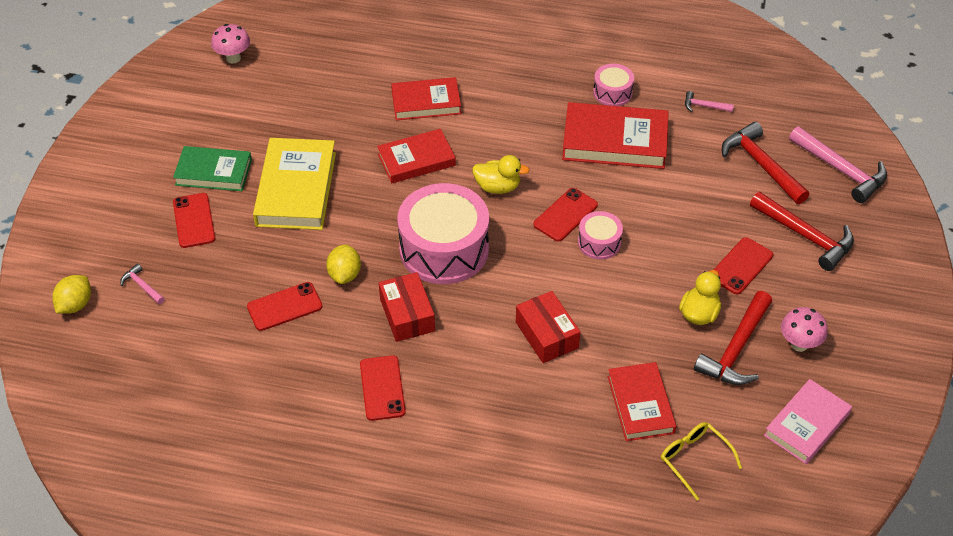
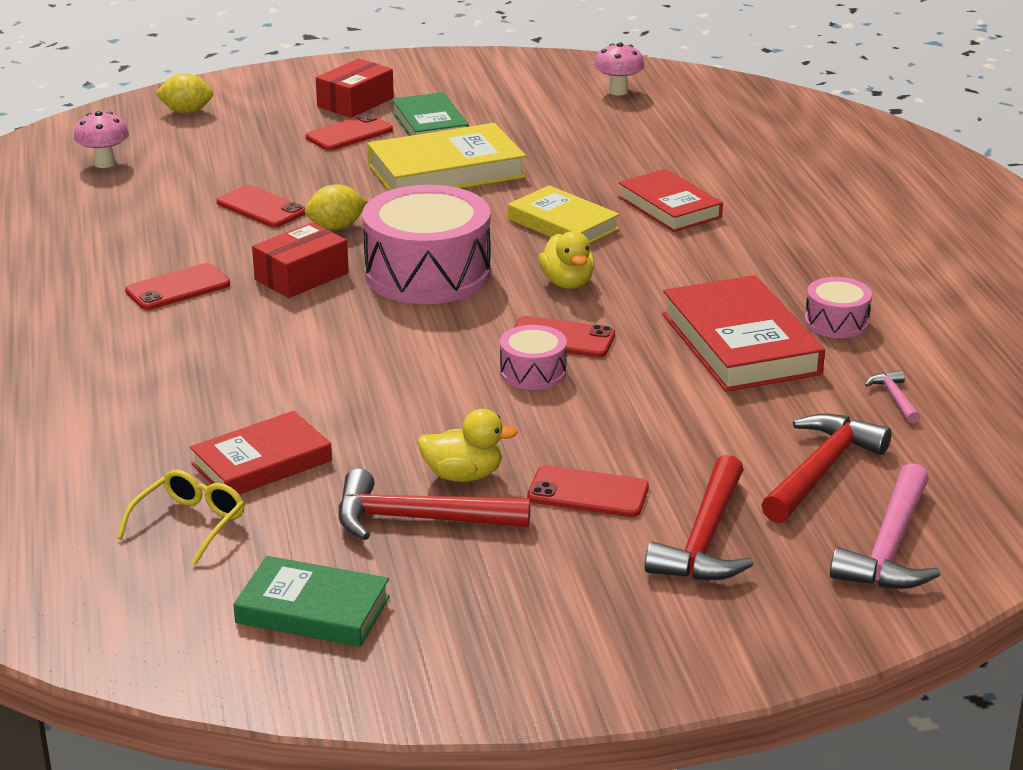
camera: 65 degrees right, 20 degrees down
(142, 286) = (235, 133): pink hammer -> none
(416, 160) = (563, 224): red book -> yellow book
(547, 335) = (336, 370): red box -> red box (355, 102)
(799, 344) = (470, 574): pink mushroom -> pink mushroom (104, 163)
(806, 424) = (313, 610): pink book -> green book

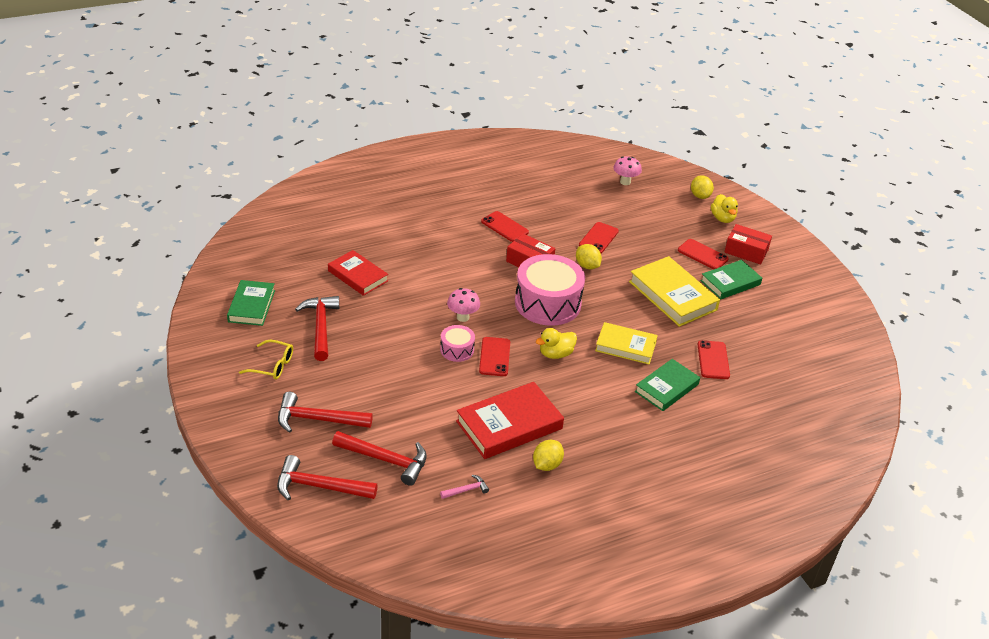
camera: 75 degrees right, 10 degrees up
(190, 524) = (308, 264): yellow glasses -> yellow glasses (272, 365)
(463, 475) = (358, 336): yellow duck -> yellow duck (722, 218)
(563, 224) = (625, 346): yellow book -> yellow book turned 75 degrees clockwise
(588, 493) = (351, 377): red phone -> red phone (713, 360)
(618, 91) = (826, 355): pink mushroom -> pink mushroom (463, 317)
(669, 207) = (666, 388): red book -> green book
(836, 322) = (547, 465): pink drum -> yellow lemon
(890, 547) = (319, 486): pink hammer -> red hammer

